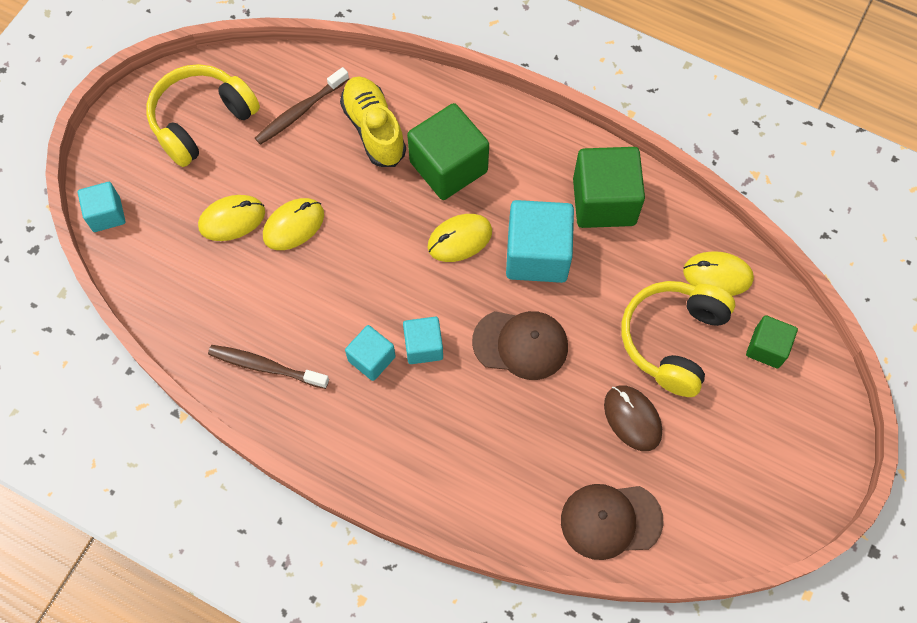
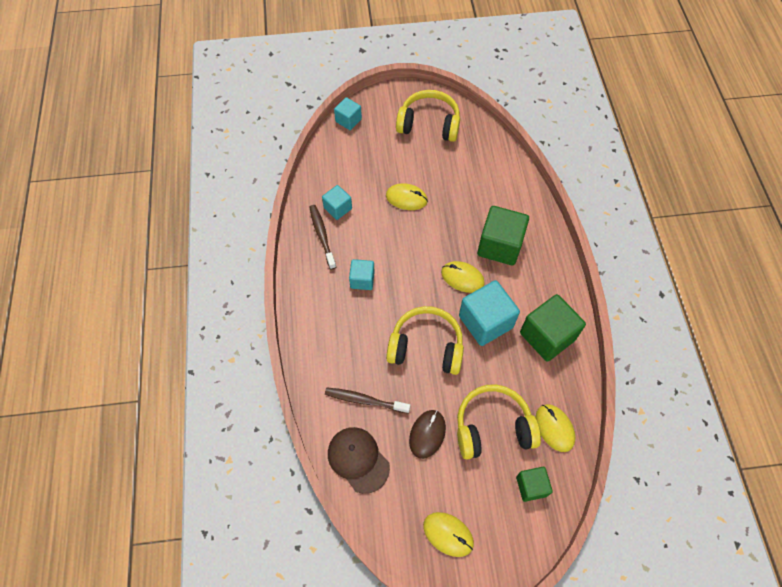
camera: 55 degrees right, 5 degrees down
(232, 219) = (388, 171): yellow mouse -> yellow mouse (448, 534)
(300, 111) = (471, 160): brown toothbrush -> brown toothbrush (365, 400)
(374, 129) = (490, 198): yellow shoe -> none
(423, 346) = (387, 299): turquoise cube -> turquoise cube (338, 208)
(520, 344) = (426, 347): brown cap -> yellow headphones

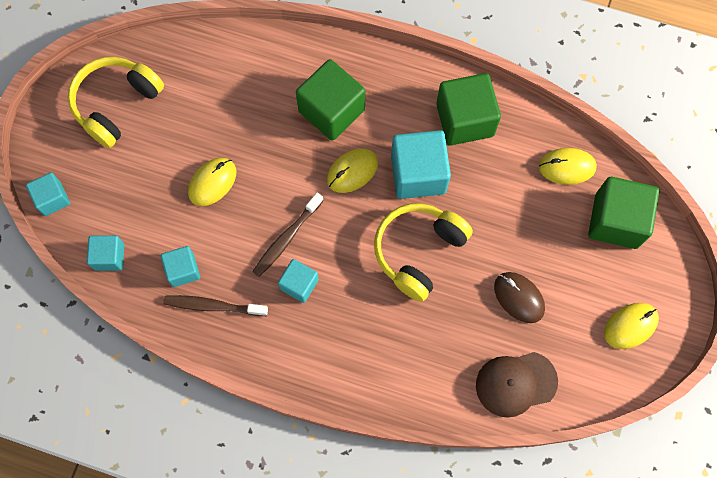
camera: 65 degrees left, 10 degrees up
(326, 165) = (109, 257): none -> turquoise cube
(365, 400) = (452, 347): brown toothbrush -> brown toothbrush (287, 238)
(493, 427) = (540, 227): yellow headphones -> none
(531, 486) = (616, 221): green cube -> green cube, size x1.77

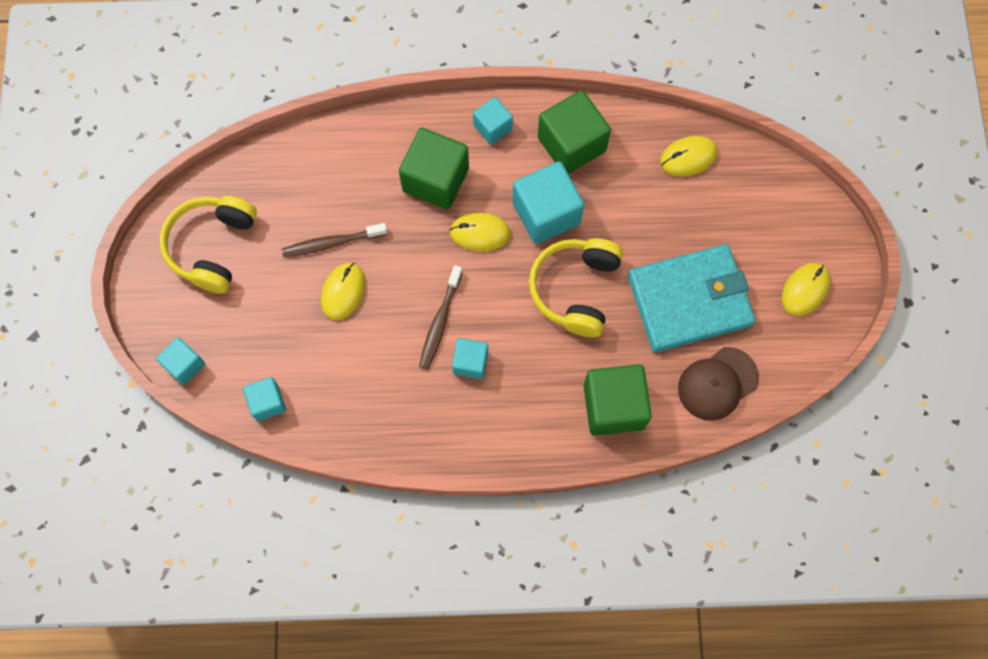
camera: 20 degrees left, 0 degrees up
(183, 270) = (348, 389): turquoise cube -> turquoise cube (492, 127)
(214, 306) = (393, 414): brown toothbrush -> brown toothbrush (332, 243)
(352, 171) = (480, 233): yellow mouse -> yellow mouse turned 60 degrees clockwise
(519, 297) = (689, 300): brown mouse -> turquoise wallet
(616, 221) = (754, 194): green cube -> green cube (613, 406)

